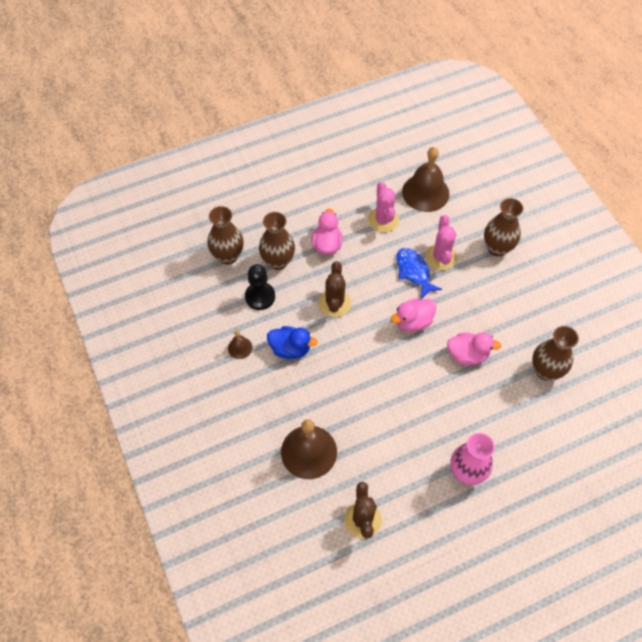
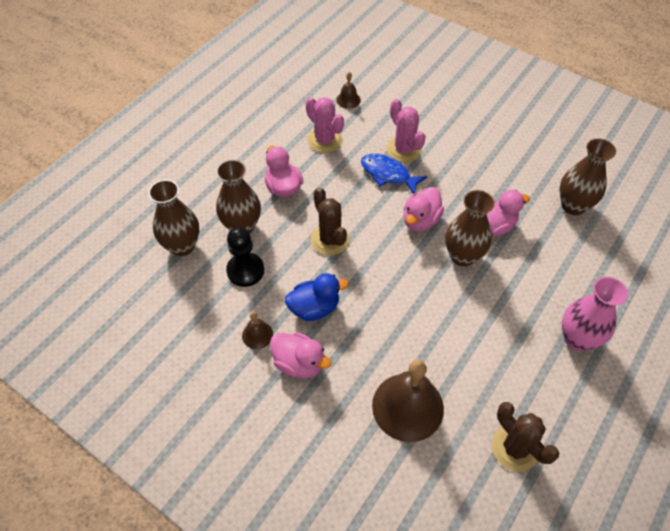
camera: 30 degrees left, 5 degrees down
(255, 382) = (299, 363): none -> pink duck
(425, 192) = (348, 100): brown bell -> brown bell, size x0.47
(497, 248) = (449, 119): brown vase -> brown vase (463, 256)

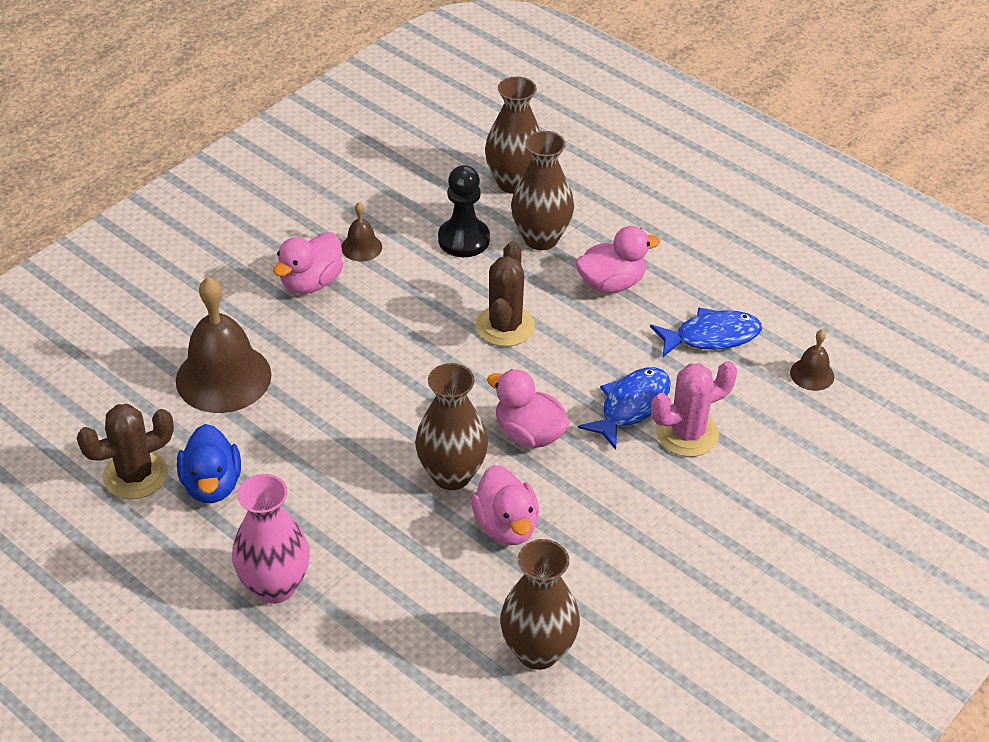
camera: 95 degrees right, 10 degrees down
(314, 308) = (391, 302): blue duck -> blue duck (212, 485)
(325, 140) = (711, 336): pink cactus -> blue fish
(330, 239) = (505, 326): brown cactus -> brown cactus turned 60 degrees counterclockwise

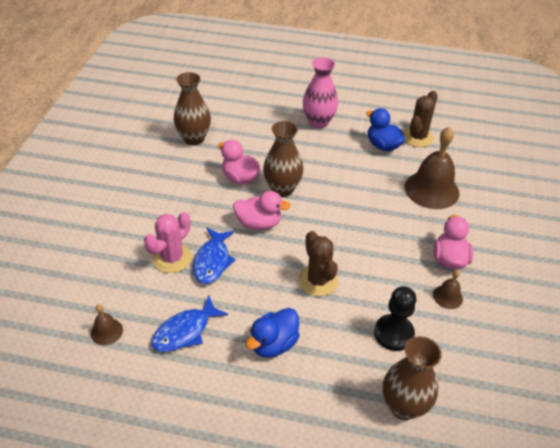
camera: 150 degrees right, 0 degrees up
(541, 238) = (345, 360): brown vase -> none
(611, 283) = (273, 344): pink duck -> blue duck

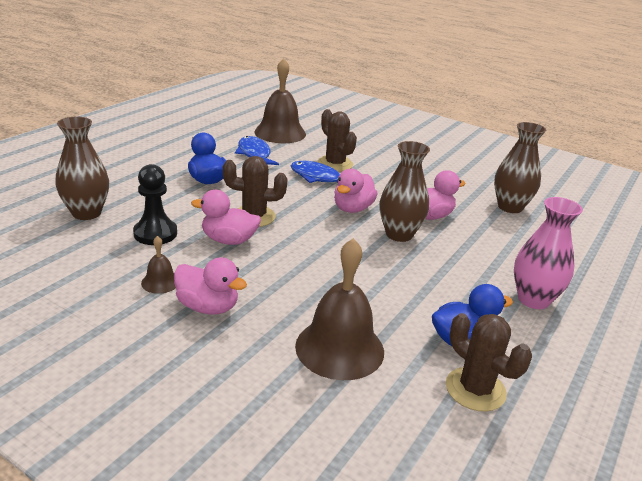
camera: 110 degrees right, 15 degrees down
(106, 331) = (280, 133): brown bell -> brown bell, size x2.14
(172, 258) = (335, 164): pink cactus -> brown cactus
(365, 281) = (229, 240): none -> pink duck

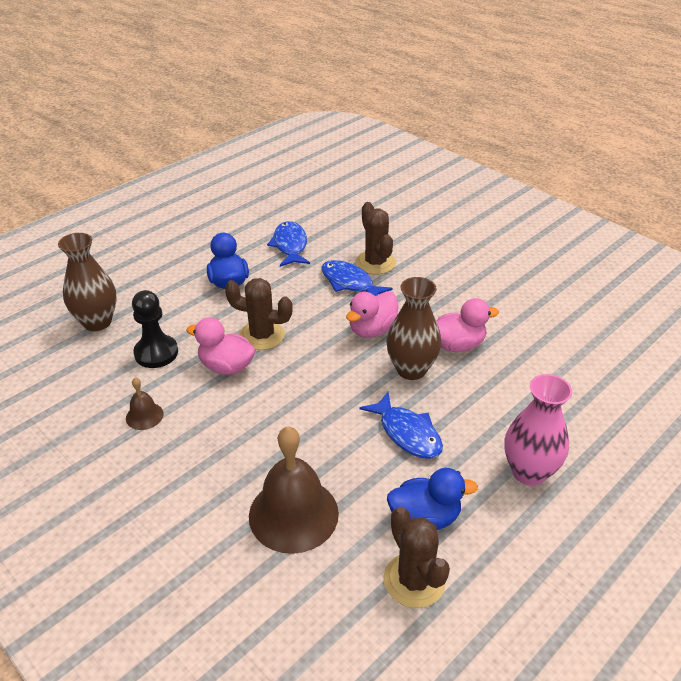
camera: 15 degrees right, 10 degrees up
(208, 307) = (181, 450): pink duck -> none
(280, 133) = (329, 213): brown bell -> none
(417, 279) = (407, 433): none -> blue fish
(510, 207) = (559, 336): brown vase -> none

